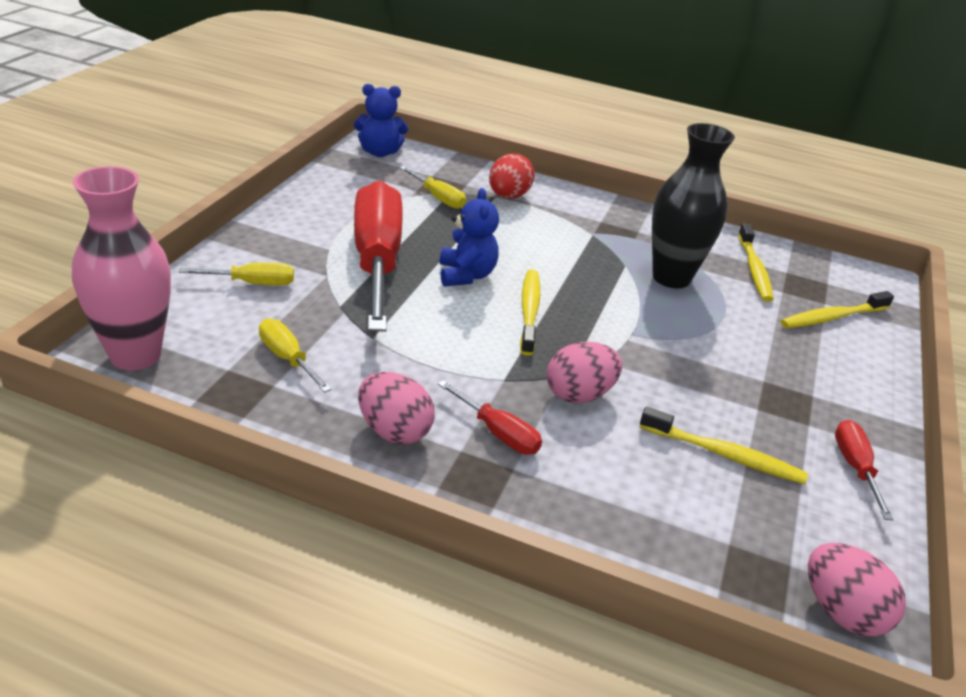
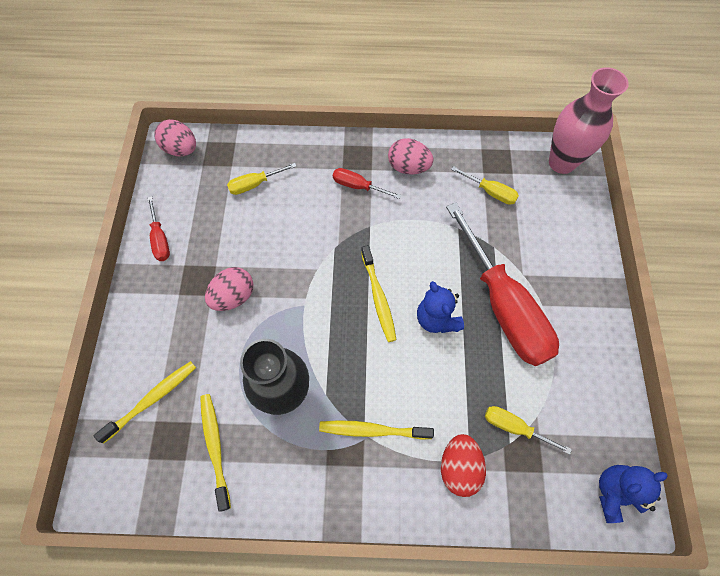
camera: 165 degrees right, 30 degrees up
(252, 283) = (558, 244): yellow screwdriver -> yellow screwdriver (255, 184)
(579, 394) = (324, 232): pink egg -> pink egg (233, 296)
(724, 454) = (235, 219): yellow toothbrush -> yellow toothbrush (372, 430)

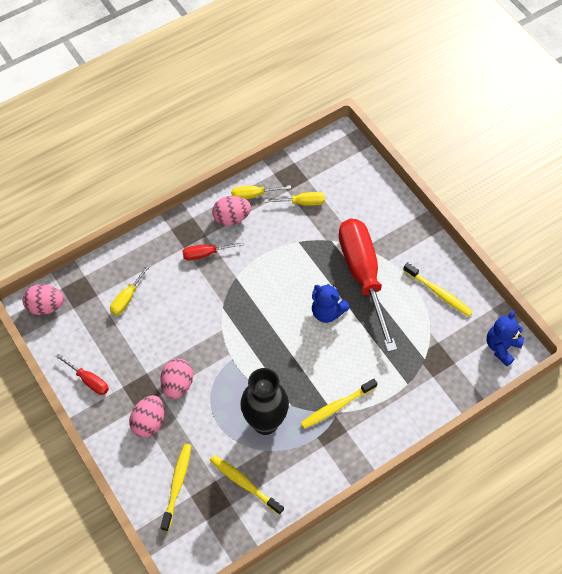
camera: 35 degrees left, 5 degrees down
(178, 316) = (149, 422): none -> pink egg
(378, 297) = (278, 322): yellow toothbrush -> yellow toothbrush (439, 293)
(459, 467) = (404, 392): red egg -> none
(502, 305) = (363, 276): red screwdriver -> red screwdriver turned 135 degrees counterclockwise
(514, 427) = (421, 348): yellow screwdriver -> yellow screwdriver (253, 195)
(562, 162) = (336, 152): pink vase -> none

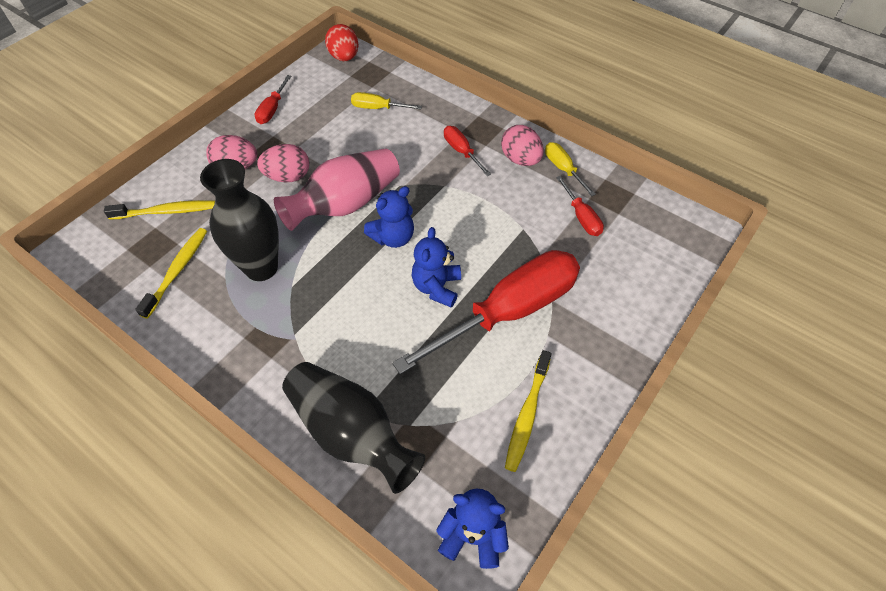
camera: 70 degrees right, 5 degrees down
(46, 306) = (344, 57): pink egg -> red egg
(226, 350) = (345, 204): none -> pink vase
(272, 326) = (393, 237): none -> blue teddy bear
(302, 202) = (581, 217): yellow screwdriver -> red screwdriver
(337, 406) = (303, 336): yellow toothbrush -> none
(419, 394) = (351, 433): none -> black vase

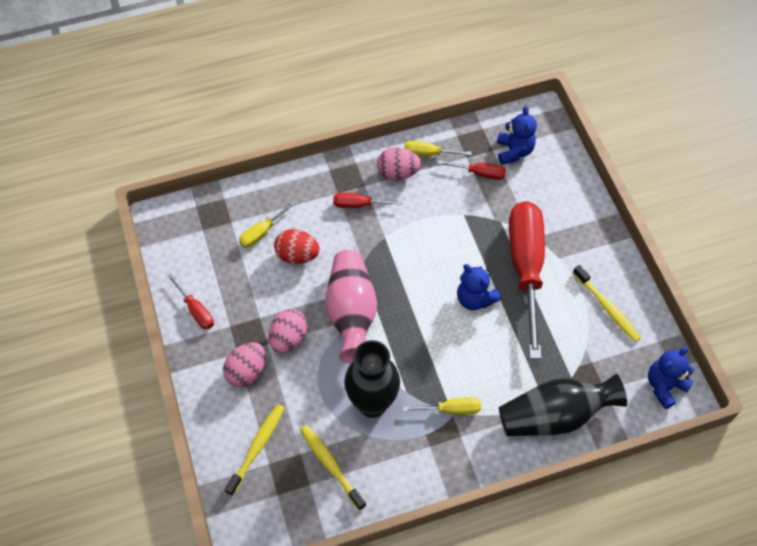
camera: 55 degrees left, 5 degrees up
(296, 333) = (451, 409): none -> yellow screwdriver
(344, 57) = (174, 221): red egg -> red egg (297, 255)
(393, 237) = (409, 300): blue teddy bear -> blue teddy bear (514, 151)

